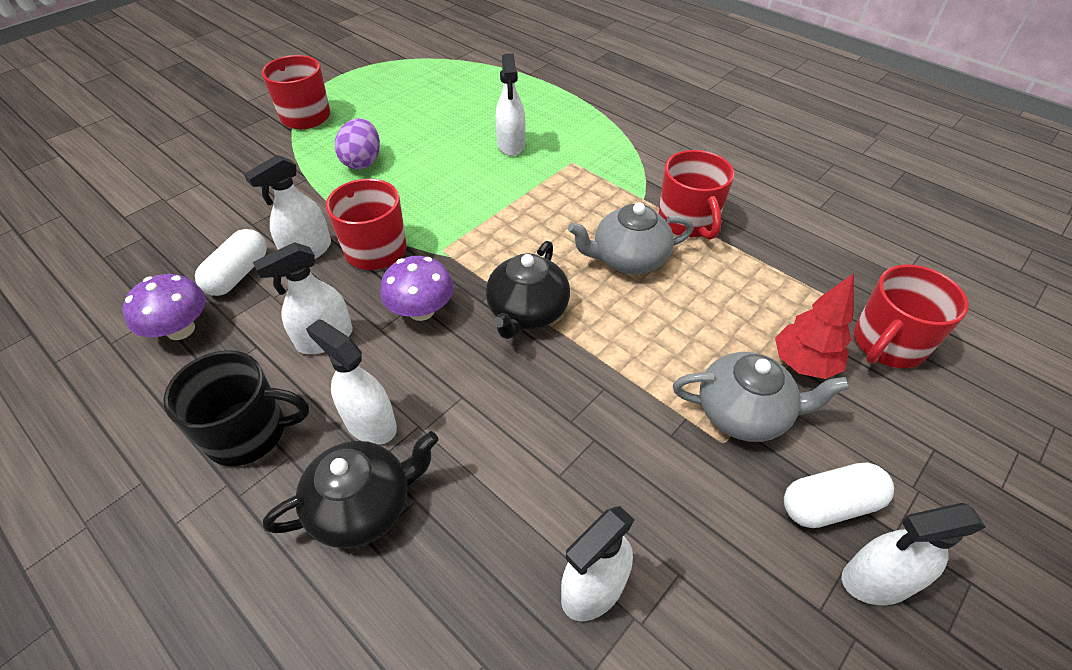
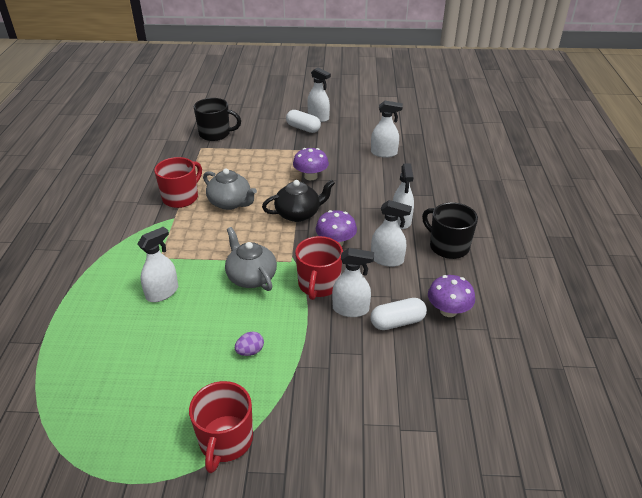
camera: 130 degrees left, 10 degrees down
(362, 162) = (250, 351): purple egg -> purple egg, size x0.61
(363, 506) = (426, 203): black teapot -> none
(616, 390) = (310, 176): none -> purple mushroom
(744, 413) = (286, 150): grey teapot -> grey teapot (251, 277)
(803, 364) = (247, 146): red tree -> none
(887, 344) = (215, 134): red mug -> black mug

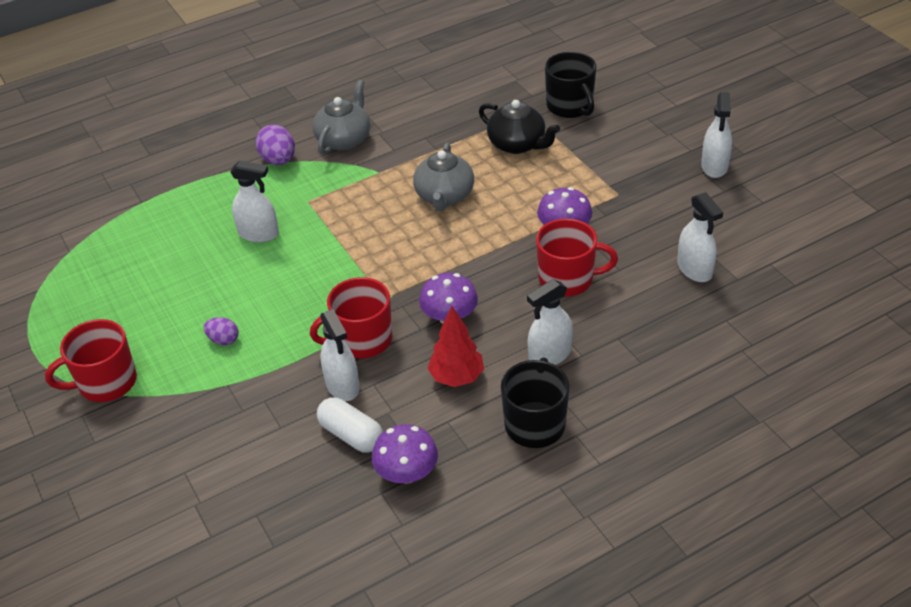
camera: 60 degrees right, 5 degrees up
(99, 254) = (278, 160): none -> purple egg
(181, 197) = (418, 156): red mug -> red mug (567, 279)
(251, 277) = (332, 281): grey teapot -> grey teapot (344, 139)
(298, 214) = (476, 259): black teapot -> black teapot (517, 144)
(303, 128) = (669, 167): white capsule -> none
(387, 259) = (456, 377): white spray bottle -> red tree

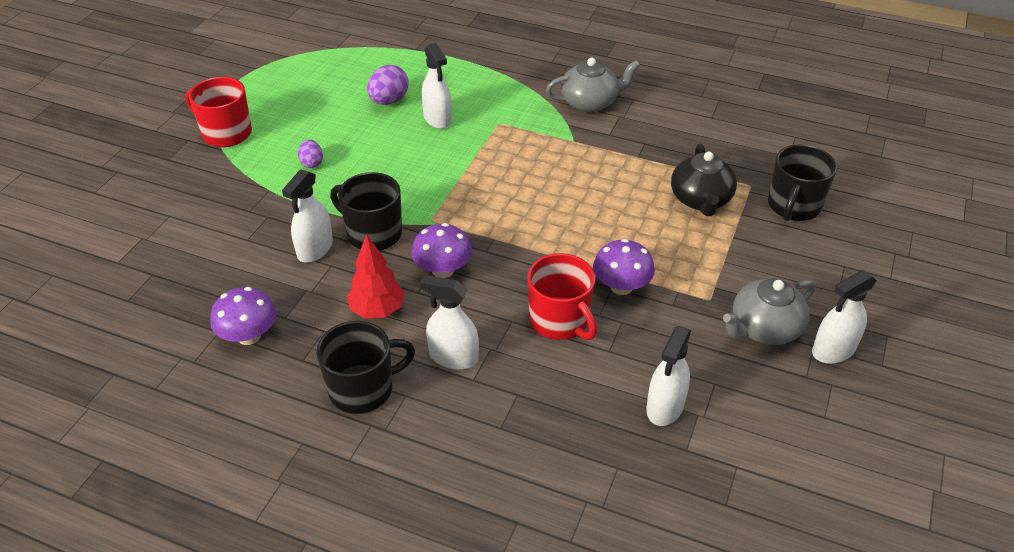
camera: 50 degrees right, 0 degrees up
(278, 160) = (528, 84): purple egg -> purple egg (389, 101)
(351, 435) = (266, 282): white capsule -> none
(362, 340) = (373, 233): red mug -> black mug
(444, 196) = (584, 191): grey teapot -> grey teapot (764, 329)

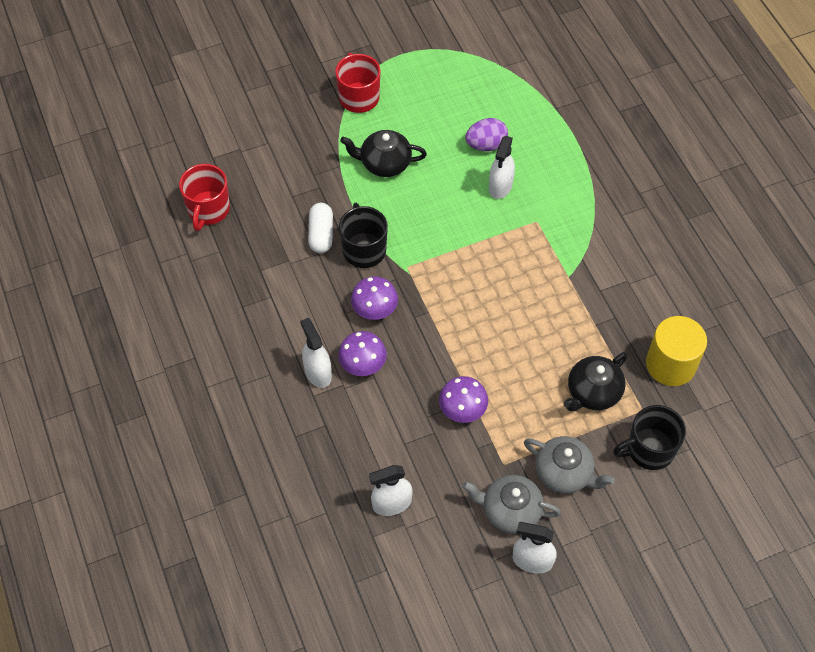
camera: 45 degrees right, 15 degrees up
(249, 336) = (231, 267): purple mushroom -> purple mushroom (363, 364)
(311, 163) = (384, 163): purple egg -> black teapot
(315, 249) = (321, 234): white spray bottle -> white capsule
(363, 389) = (253, 351): black mug -> none
(377, 310) = (311, 307): red tree -> none
(560, 321) = (400, 401): red mug -> red mug (208, 210)
(590, 103) = (620, 252): grey teapot -> grey teapot (564, 473)
(725, 144) = (670, 364): none -> yellow cylinder

